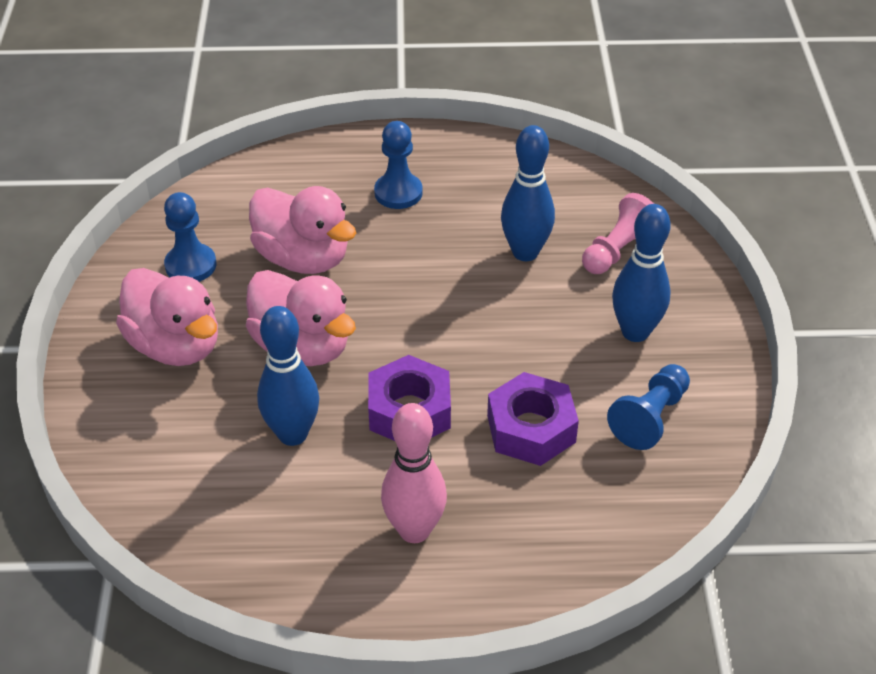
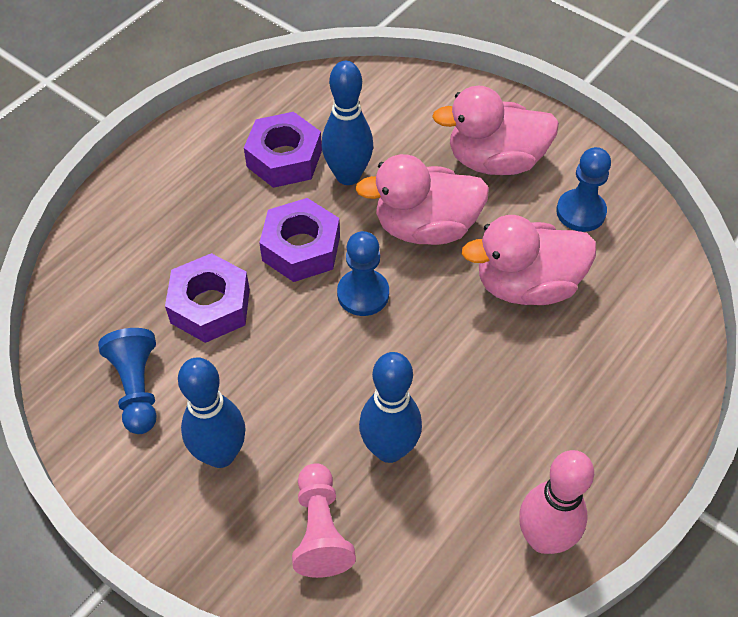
camera: 130 degrees right, 10 degrees up
(317, 497) = (284, 158): none -> purple nut
(398, 193) = (558, 409): blue pawn -> blue pawn (363, 294)
(414, 530) = (206, 188): pink bowling pin -> pink bowling pin (543, 538)

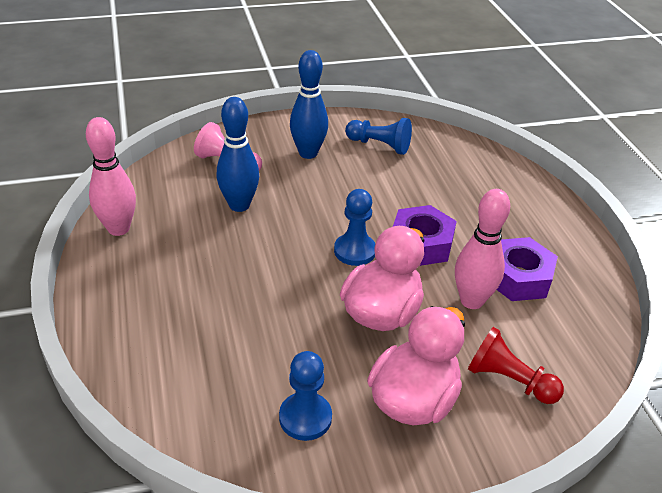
camera: 125 degrees right, 15 degrees down
(210, 306) = (410, 189): purple nut -> none
(348, 176) = (471, 301): blue bowling pin -> pink bowling pin
(417, 117) = (509, 380): none -> red pawn
(526, 285) = (275, 333): pink duck -> none

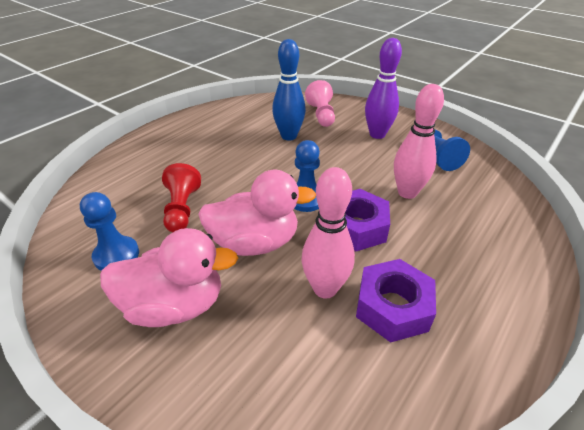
camera: 55 degrees right, 0 degrees up
(118, 228) = (218, 113): pink bowling pin -> pink bowling pin (407, 192)
(308, 153) = (377, 134): blue bowling pin -> purple bowling pin
(509, 380) = (249, 362): red pawn -> red pawn (182, 209)

